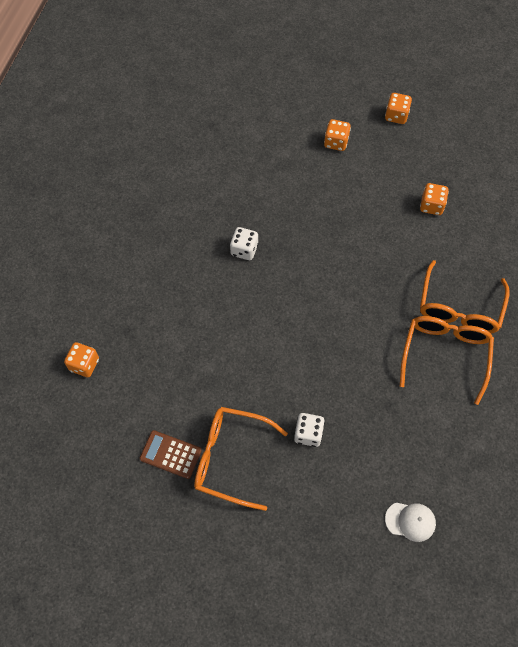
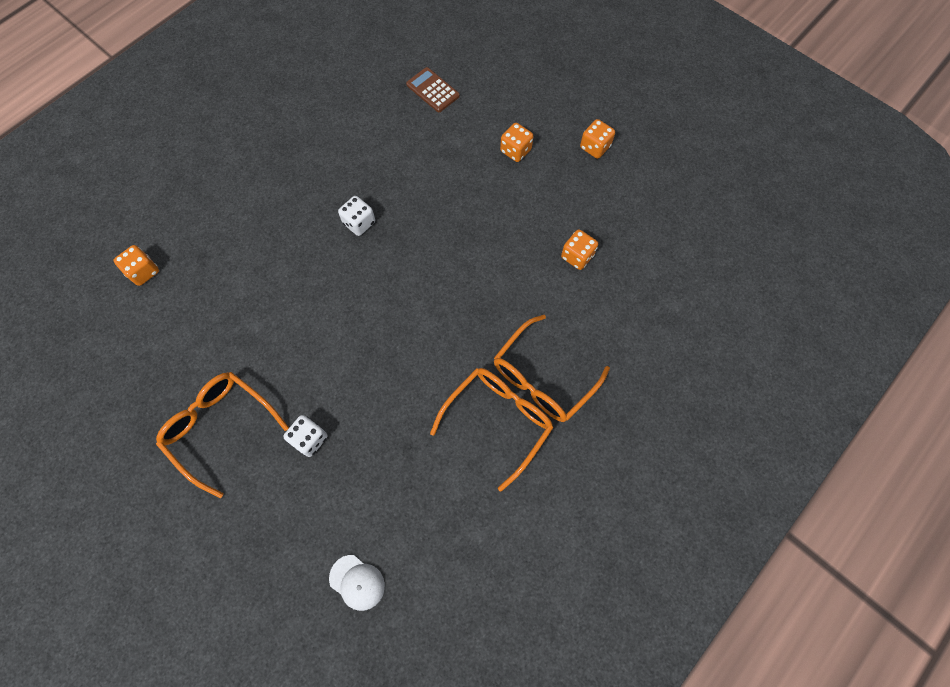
camera: 25 degrees right, 5 degrees up
(170, 454) = (167, 397): brown calculator -> brown calculator (433, 90)

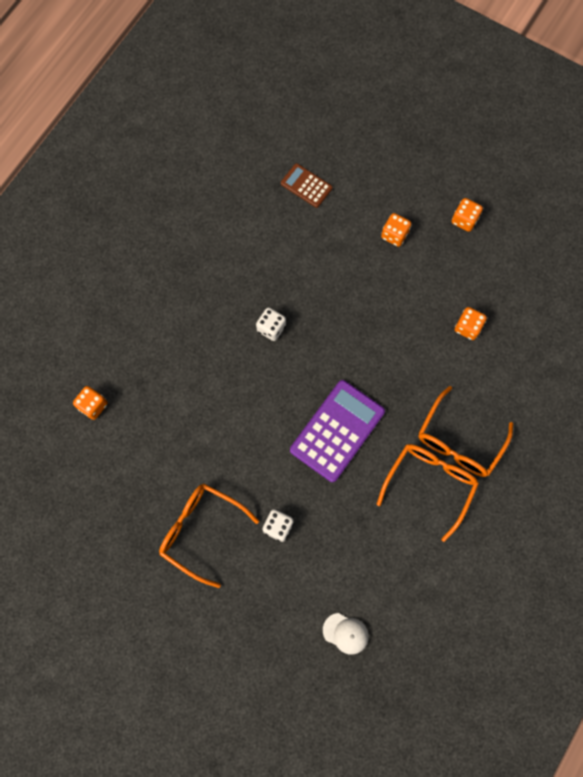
camera: 10 degrees left, 5 degrees up
(405, 343) = (337, 431): none -> purple calculator

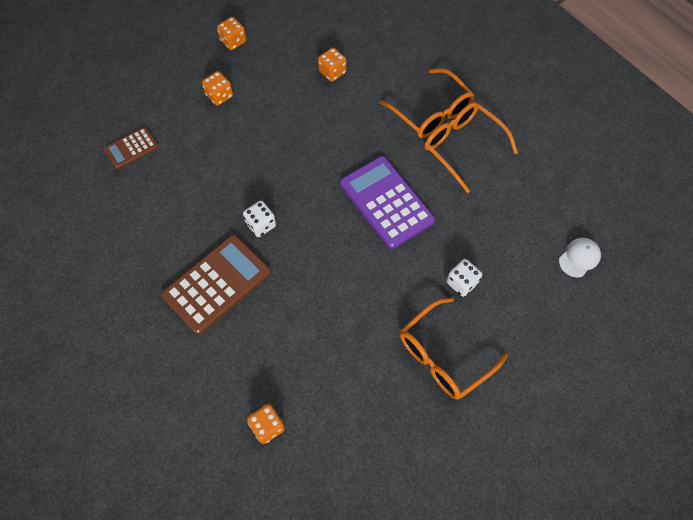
camera: 70 degrees left, 10 degrees down
(201, 315) = (217, 284): none -> brown calculator

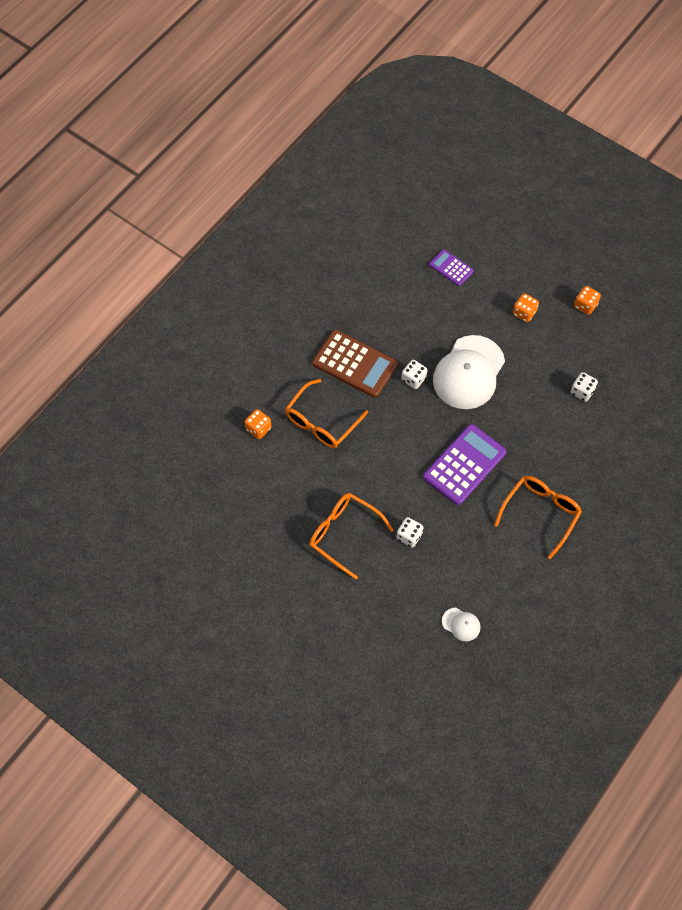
camera: 75 degrees right, 0 degrees up
(131, 148) = (451, 268): brown calculator -> purple calculator
(273, 167) = (469, 372): none -> white cap
(332, 72) = (582, 391): orange dice -> white dice
(432, 112) = (568, 481): orange glasses -> orange glasses (321, 422)

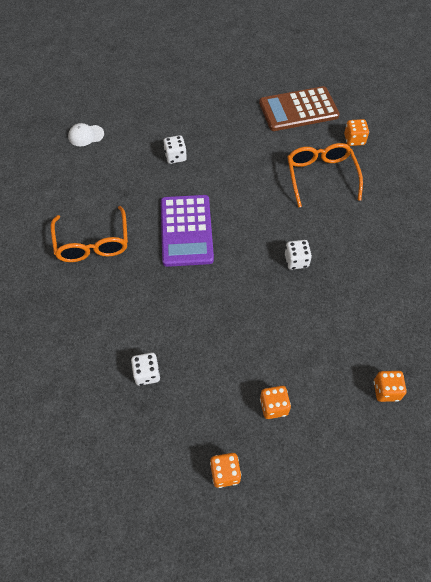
camera: 135 degrees right, 5 degrees down
(343, 534) = (220, 126): orange glasses -> none
(354, 364) = (352, 234): brown calculator -> brown calculator (298, 109)
(451, 268) = (386, 390): purple calculator -> orange dice
(469, 372) = (260, 304): white cap -> none

